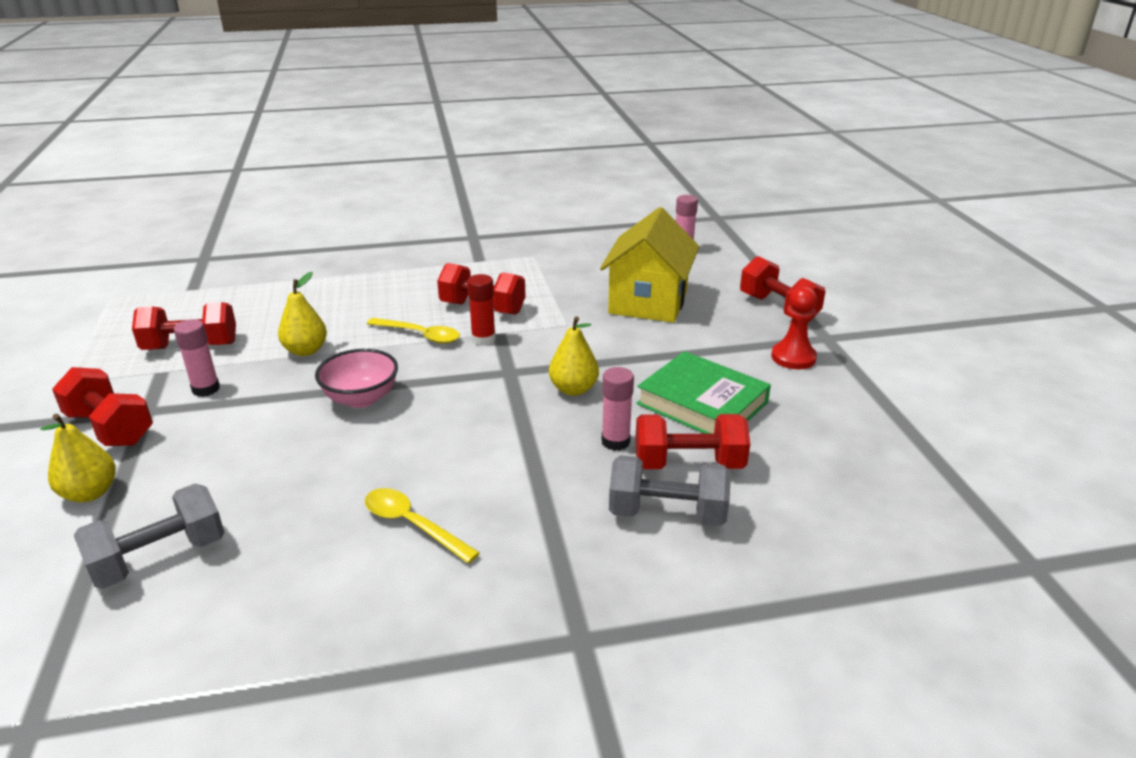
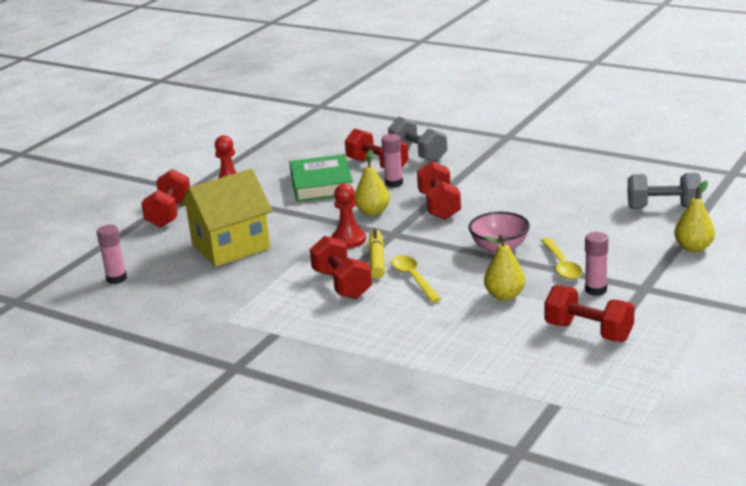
camera: 135 degrees left, 5 degrees down
(110, 428) = (672, 283): red dumbbell -> red dumbbell (439, 206)
(412, 525) = (533, 184): yellow spoon -> yellow spoon (561, 265)
(483, 339) = (376, 260): red glue stick -> yellow marker
(545, 348) = (348, 240): none -> red pawn

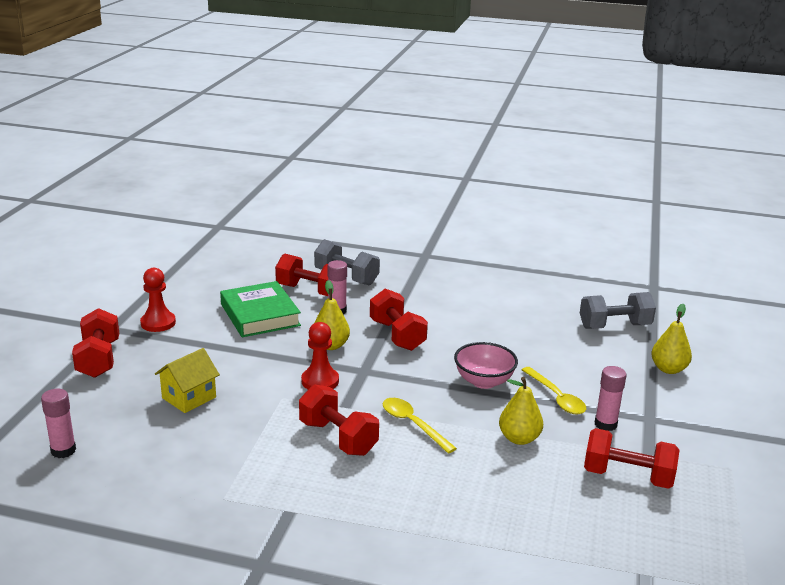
camera: 20 degrees left, 0 degrees up
(231, 246) = (189, 398): yellow house -> yellow house, size x0.57
(376, 260) = (362, 404): yellow marker -> none

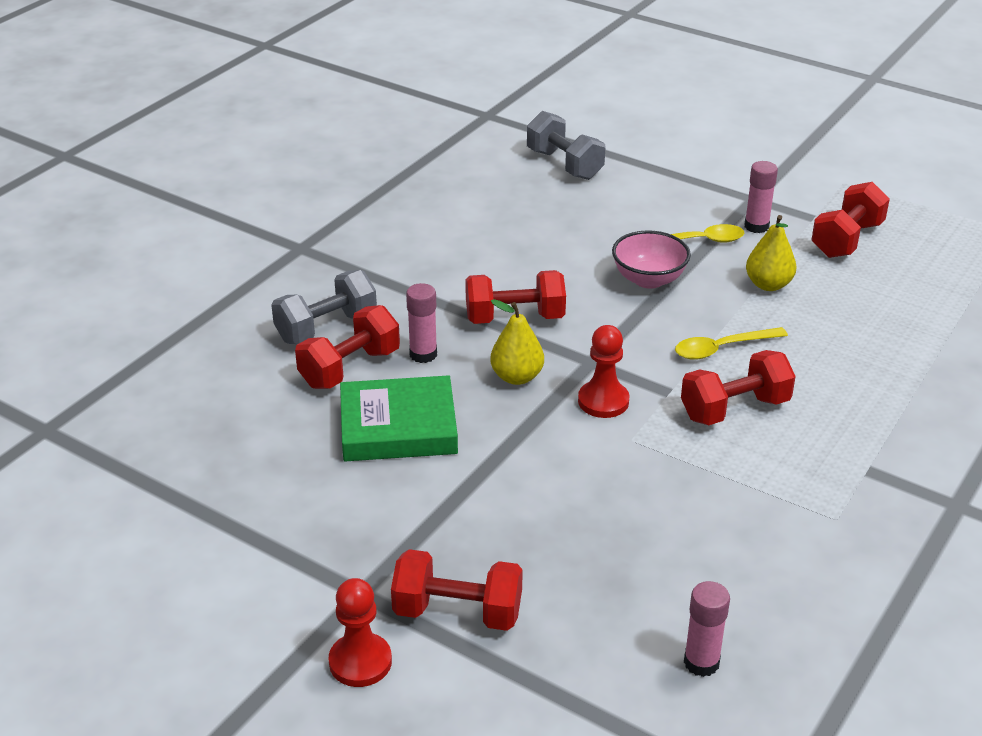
camera: 70 degrees left, 10 degrees up
(158, 323) = (370, 536): red pawn -> red pawn (360, 662)
(189, 398) = (603, 524): yellow house -> none
(614, 326) = (564, 165): grey dumbbell -> grey dumbbell turned 45 degrees counterclockwise
(668, 369) = (666, 160): yellow pear -> none

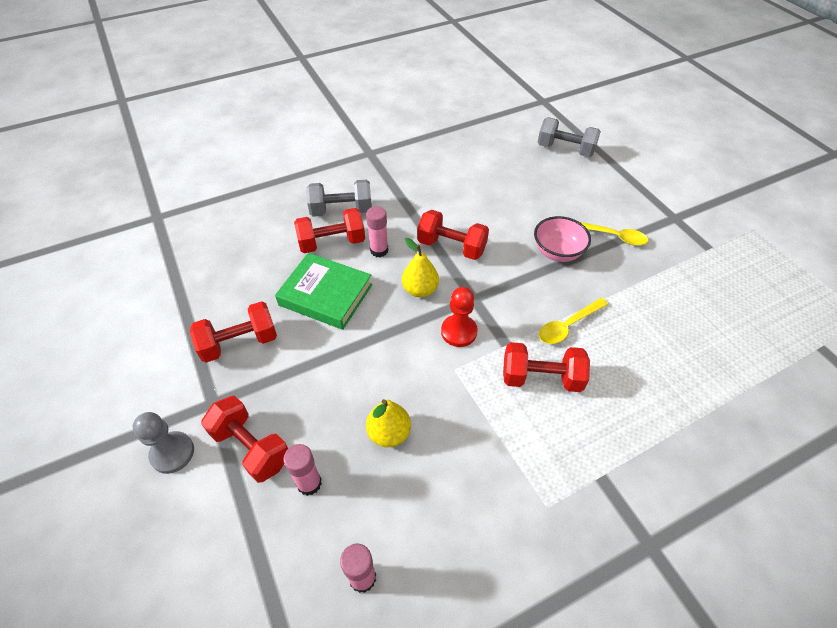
camera: 30 degrees right, 15 degrees up
(360, 662) = (172, 453): red pawn -> grey pawn
(564, 165) = (565, 150): grey dumbbell -> grey dumbbell turned 60 degrees counterclockwise
(722, 348) = (568, 326): yellow spoon -> yellow spoon turned 45 degrees counterclockwise
(756, 226) = (662, 240): pink glue stick -> pink glue stick (309, 483)
(768, 285) = (637, 288): yellow pear -> yellow pear (389, 433)
(846, 240) = (723, 275): red dumbbell -> red dumbbell (239, 343)

